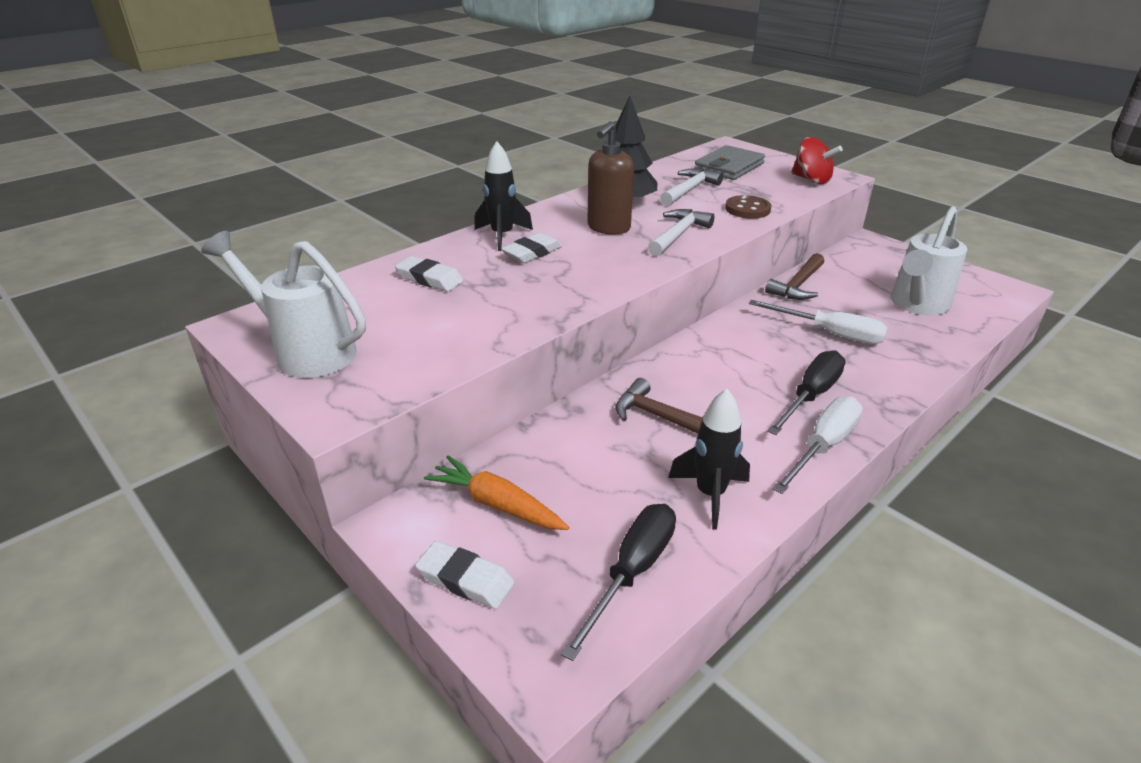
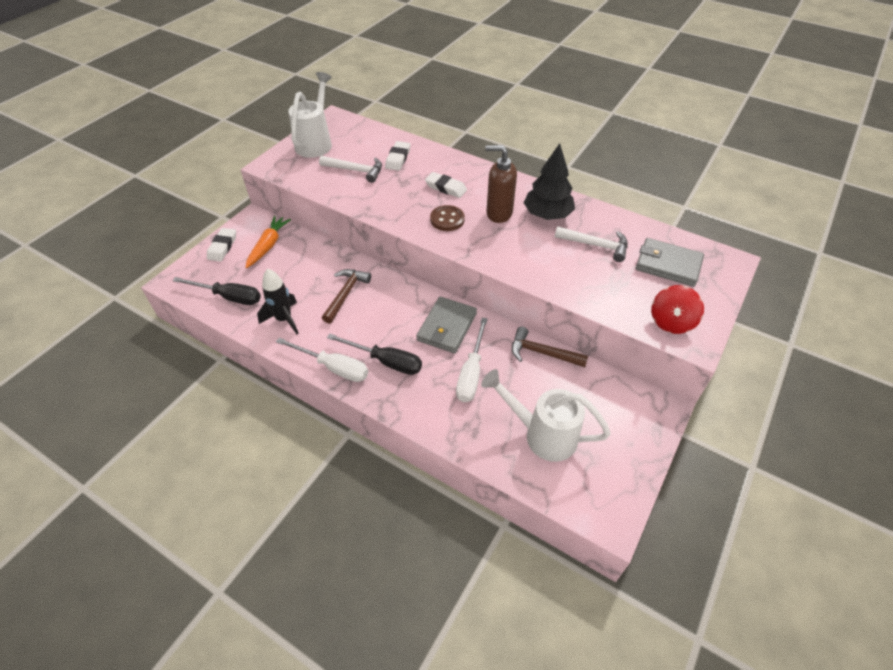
camera: 75 degrees right, 15 degrees up
(502, 236) = (464, 171): black rocket -> none
(678, 235) = (503, 248): white hammer -> white hammer (356, 170)
(747, 209) = (573, 282): brown button -> brown button (447, 219)
(749, 339) = (446, 327): none -> grey wallet

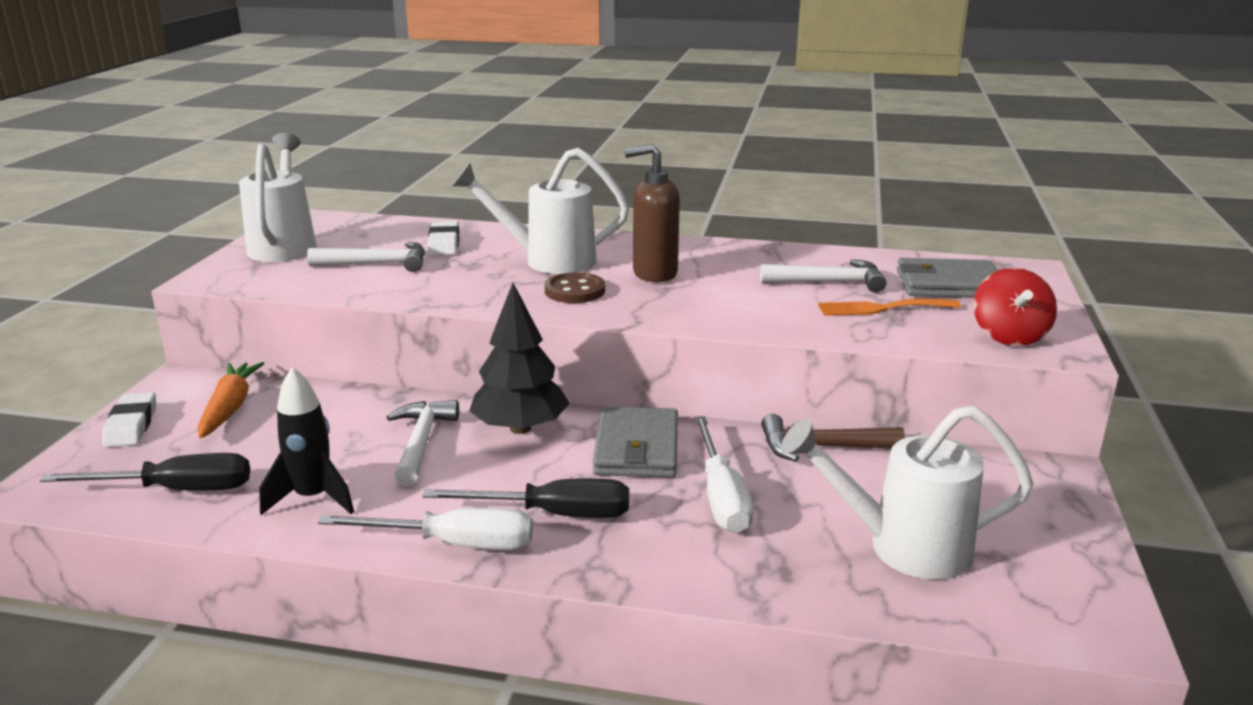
camera: 20 degrees left, 25 degrees down
(345, 294) = (421, 442): brown hammer -> white hammer
(446, 188) = (547, 261): white eraser -> white watering can
(547, 215) = (731, 265): black tree -> black tree (520, 428)
(611, 277) = (882, 308): none -> orange fork

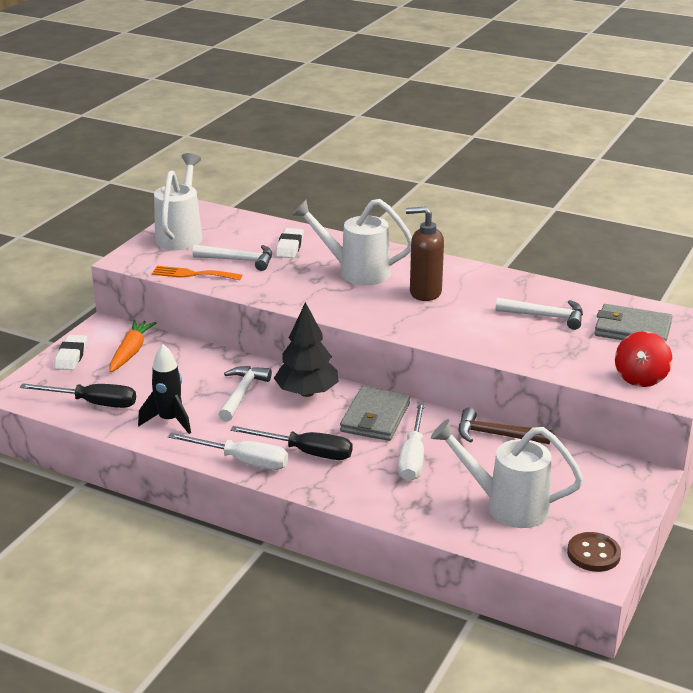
camera: 15 degrees right, 5 degrees up
(575, 291) = (363, 301): brown button -> brown button (593, 554)
(882, 308) = (568, 343): orange fork -> orange fork (192, 274)

